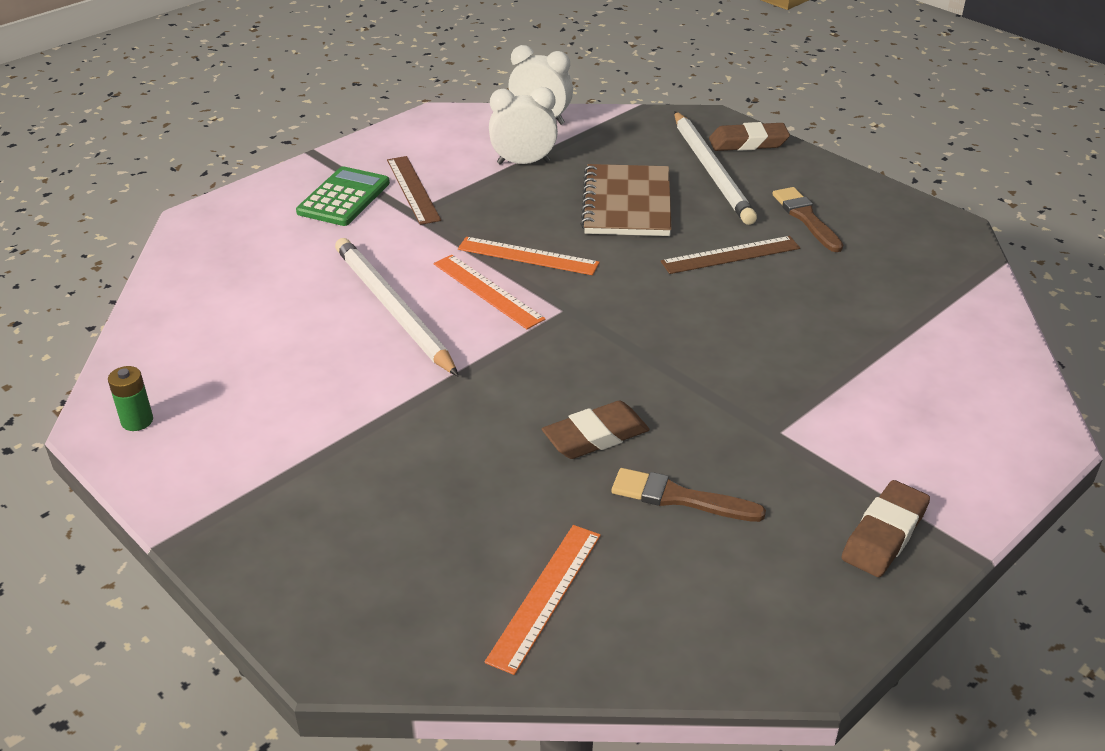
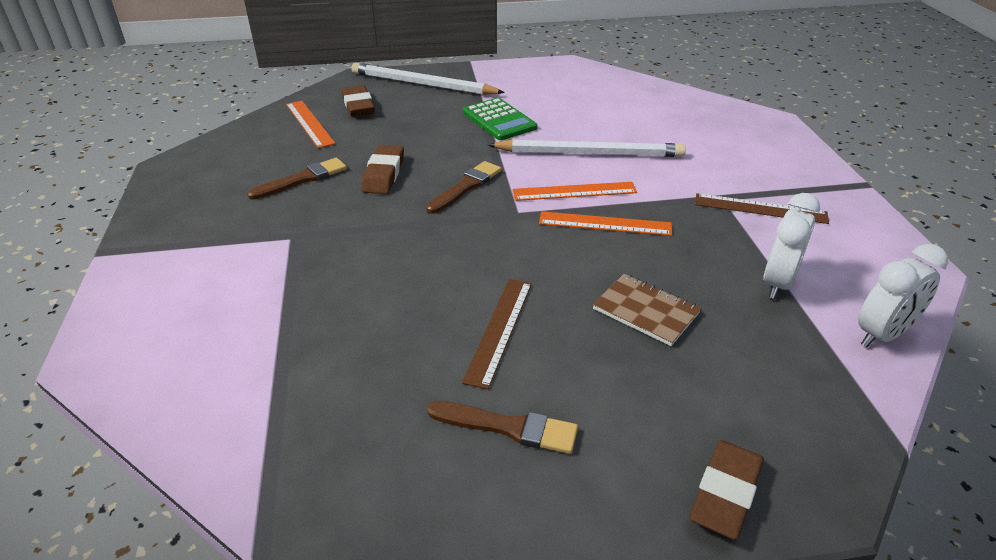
camera: 125 degrees right, 0 degrees up
(137, 421) = (562, 71): green battery -> none
(344, 198) = (766, 176): green calculator -> green calculator (499, 120)
(528, 256) = (605, 224): orange ruler -> orange ruler turned 45 degrees clockwise
(554, 362) = (466, 186): none -> brown brush
(627, 204) = (646, 311): brown notebook -> brown notebook, size x0.65
(711, 170) = (672, 411): white pencil -> white pencil (423, 84)
(884, 534) = (171, 229): brown eraser -> brown eraser (358, 105)

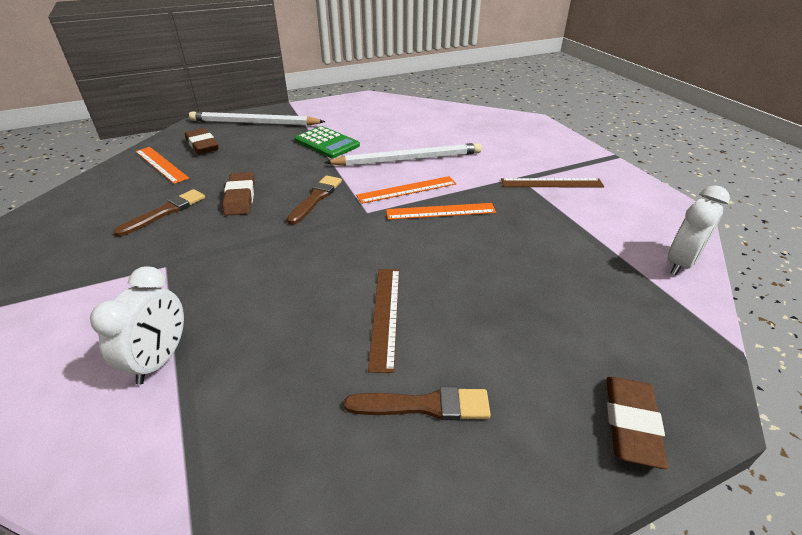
camera: 15 degrees left, 0 degrees up
(646, 311) = (500, 276): brown notebook -> none
(778, 283) = (589, 237): white clock -> white clock (160, 360)

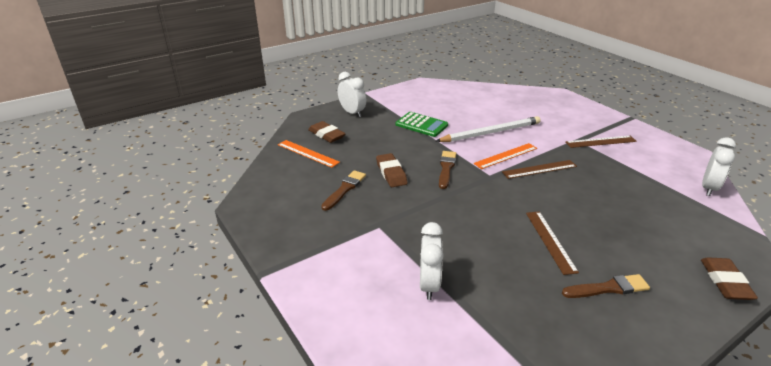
camera: 10 degrees left, 5 degrees down
(255, 123) = (352, 113): white pencil -> white clock
(440, 211) = (539, 169): orange ruler -> brown ruler

